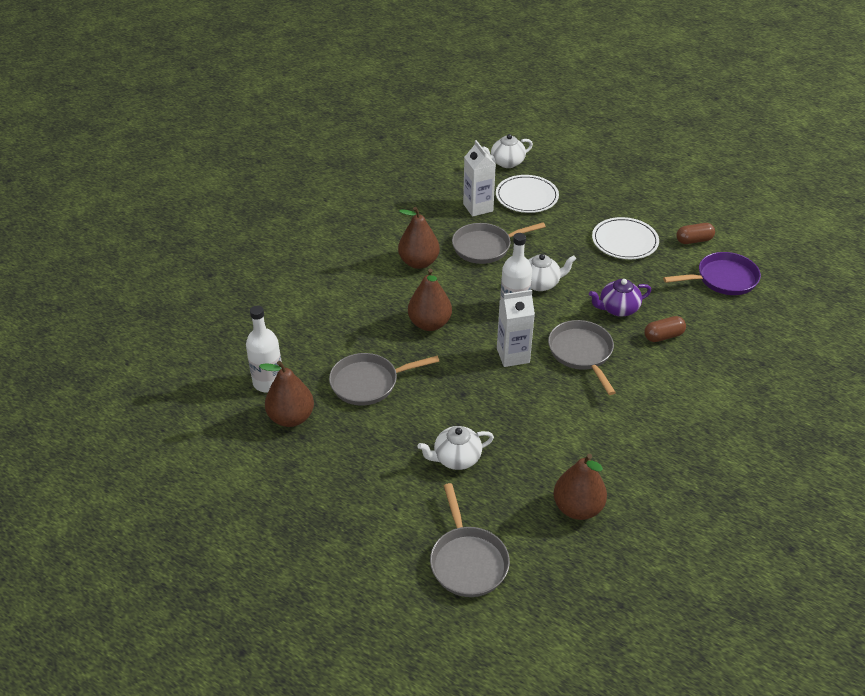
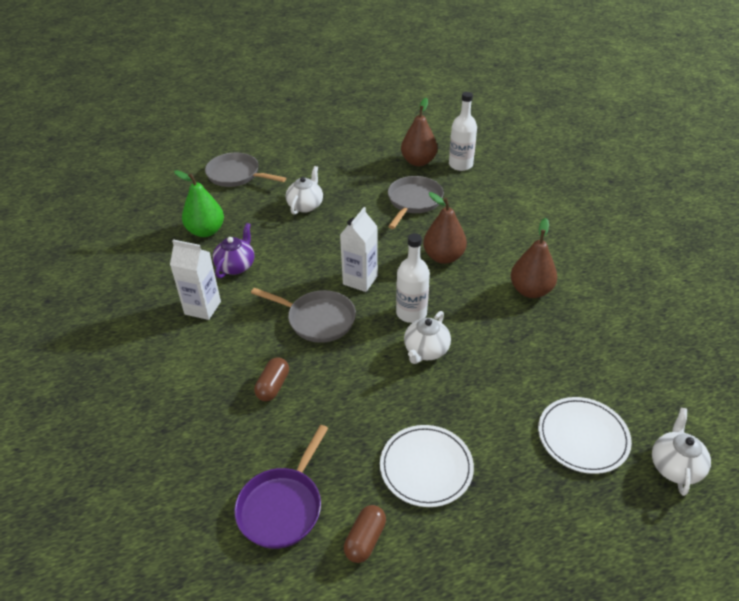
camera: 130 degrees right, 0 degrees up
(478, 207) = (591, 380): white carton -> white carton (202, 308)
(485, 247) = (516, 346): grey pan -> none
(577, 508) = (206, 231): brown pear -> green pear
(618, 309) = (338, 380): purple teapot -> purple teapot (236, 266)

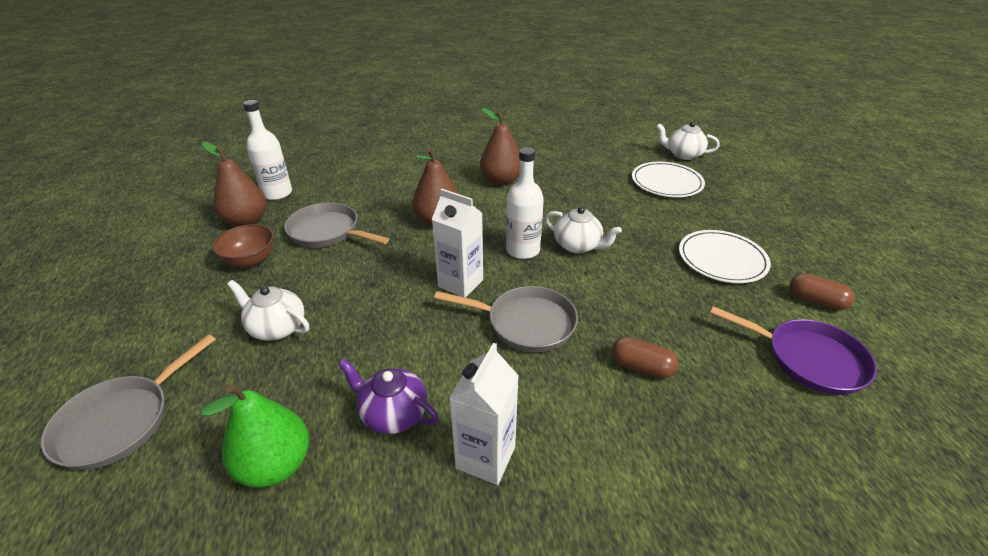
camera: 85 degrees left, 5 degrees down
(317, 319) = (525, 323): grey pan -> grey pan turned 75 degrees clockwise
(371, 177) = (250, 260): none -> brown bowl

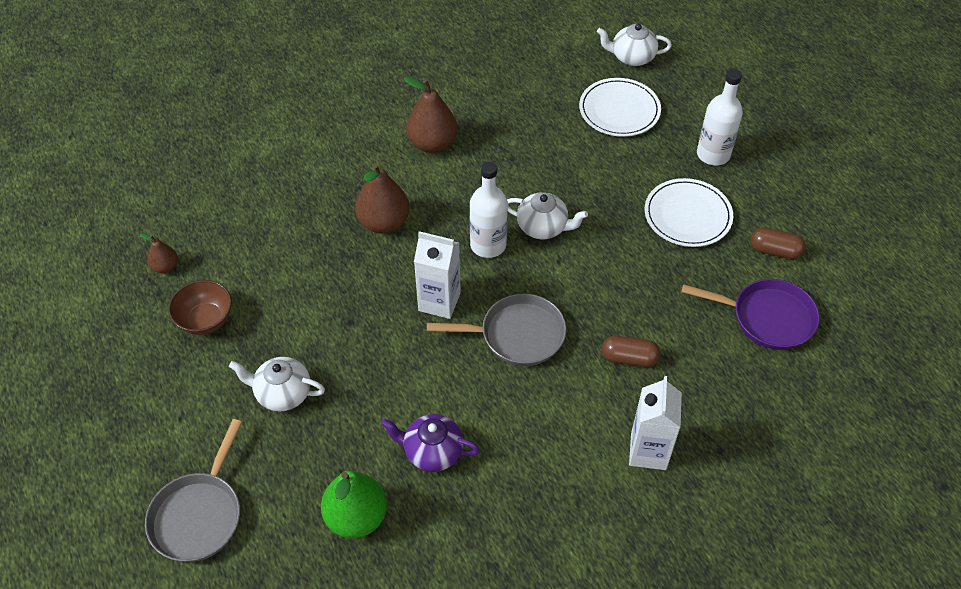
camera: 15 degrees left, 15 degrees up
(246, 221) = (165, 267): brown pear -> brown pear, size x0.53
(277, 193) = (175, 217): white bottle -> white bottle (713, 154)
(328, 232) = (268, 263): grey pan -> none
(485, 457) = (522, 470): white carton -> white carton (648, 451)

